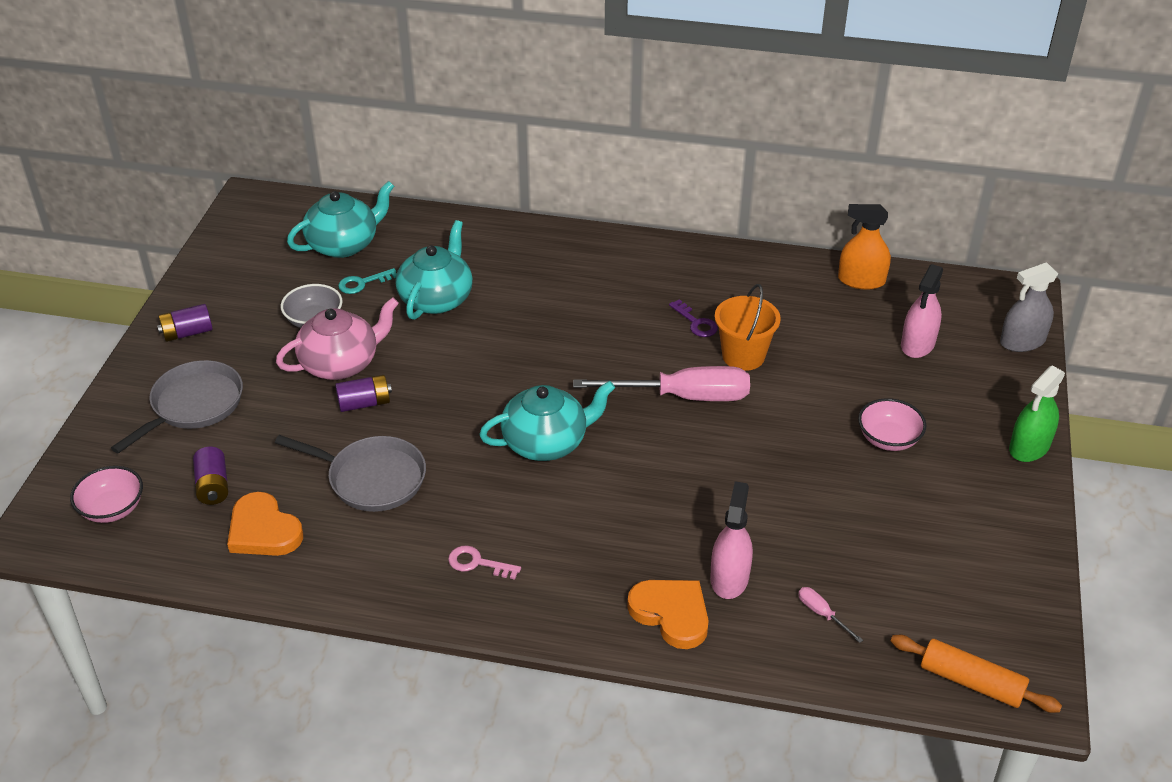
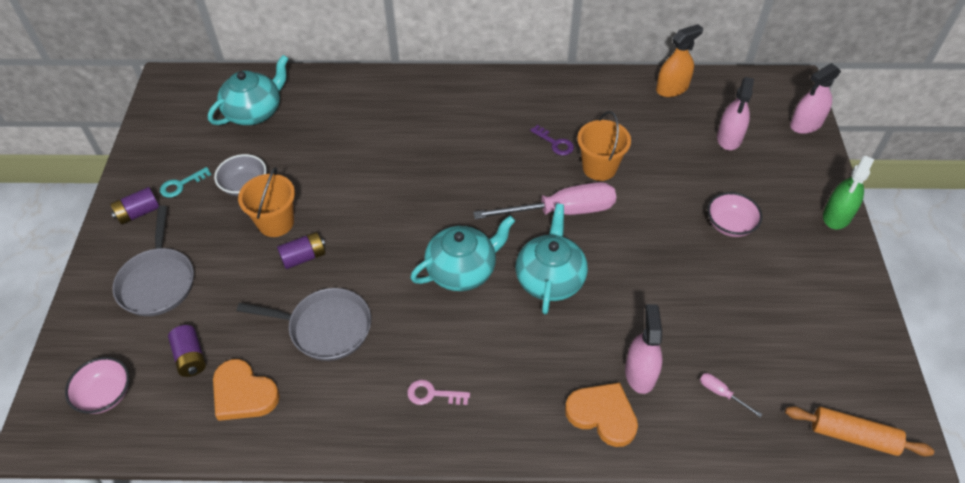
camera: 10 degrees left, 10 degrees up
(193, 405) = (158, 281): grey pan -> grey pan turned 150 degrees clockwise
(341, 363) = (276, 222): pink teapot -> orange bucket
(362, 283) = (278, 145): turquoise key -> turquoise key (181, 185)
(437, 299) = (342, 151): turquoise teapot -> turquoise teapot (550, 278)
(861, 280) = (672, 88): orange spray bottle -> orange spray bottle turned 150 degrees clockwise
(1022, 341) = (806, 124): grey spray bottle -> pink spray bottle

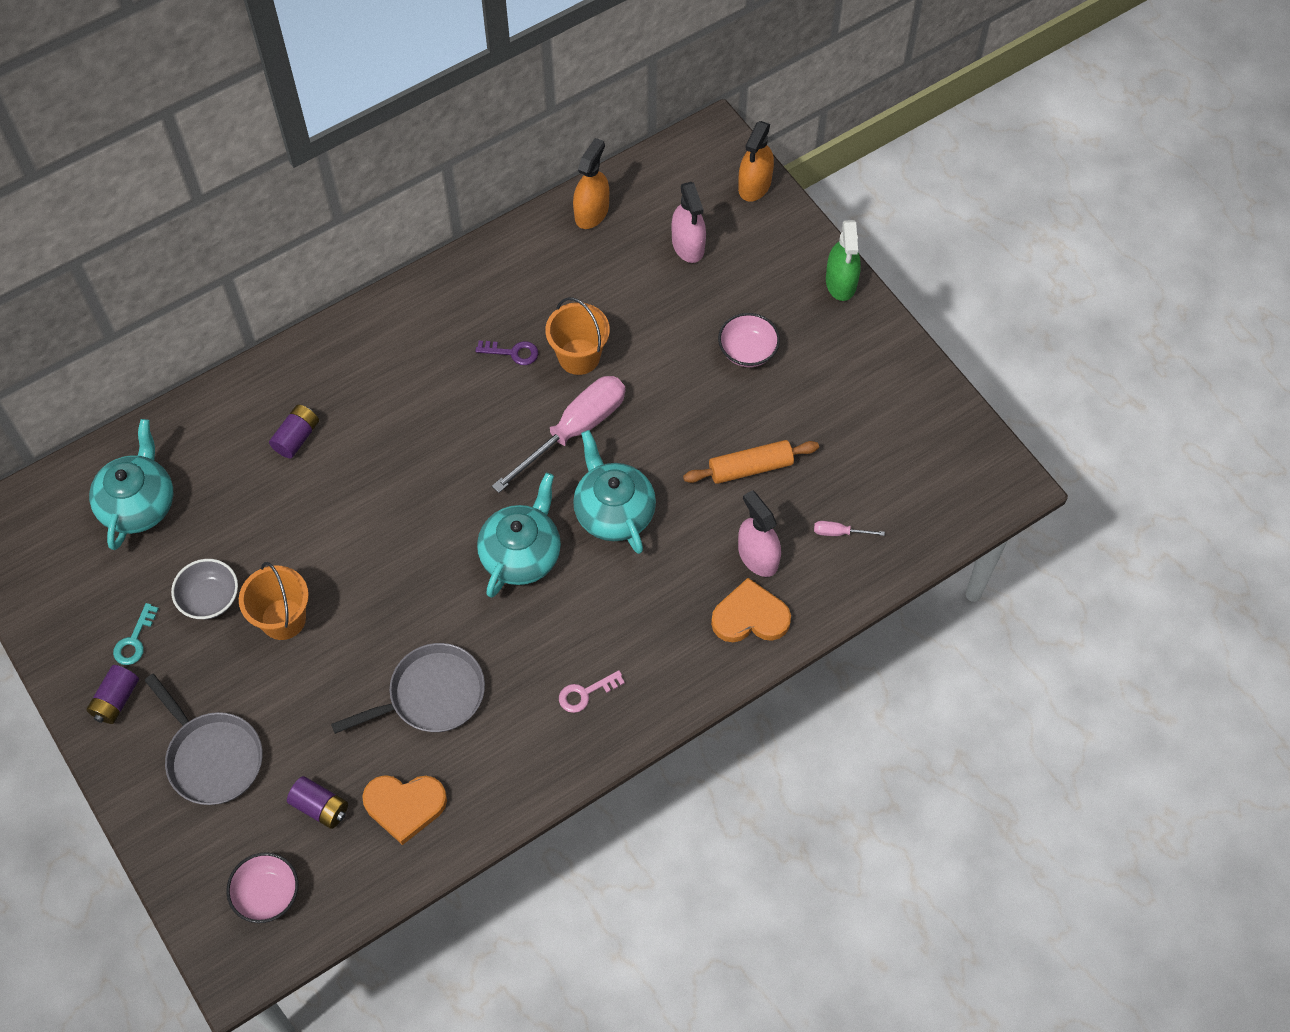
camera: 35 degrees left, 10 degrees up
(304, 257) = (347, 638): purple battery -> purple battery (297, 437)
(806, 124) = (754, 185): pink spray bottle -> orange spray bottle
(853, 436) = (967, 505): orange rolling pin -> orange rolling pin (750, 467)

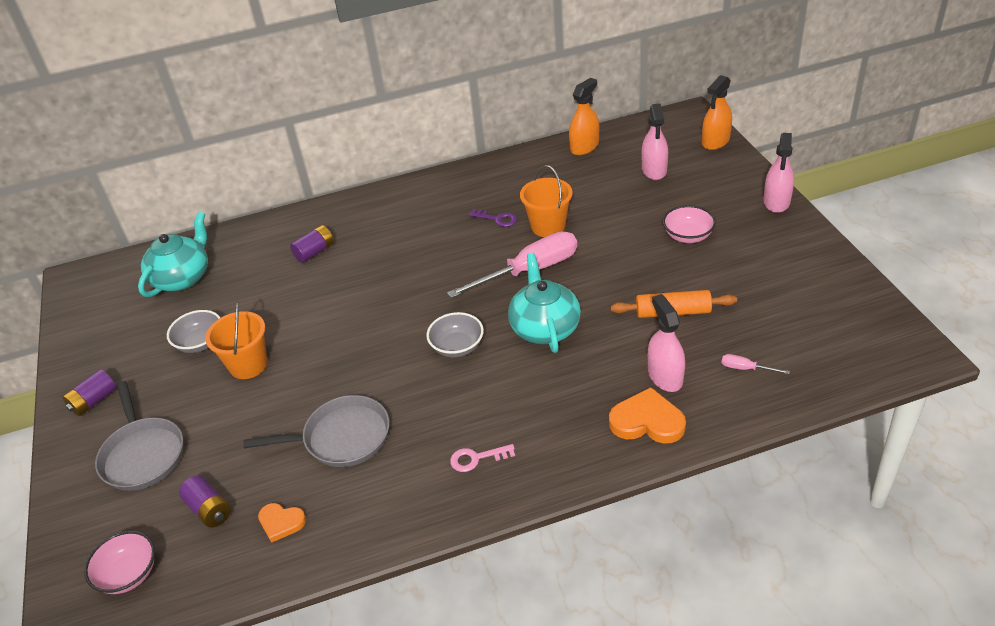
camera: 20 degrees right, 20 degrees down
(134, 640) = (130, 363): turquoise key -> none
(405, 806) = (281, 522): orange heart -> orange heart, size x0.61
(521, 554) = (457, 347): turquoise teapot -> grey bowl
(841, 282) = (776, 202): green spray bottle -> pink spray bottle

